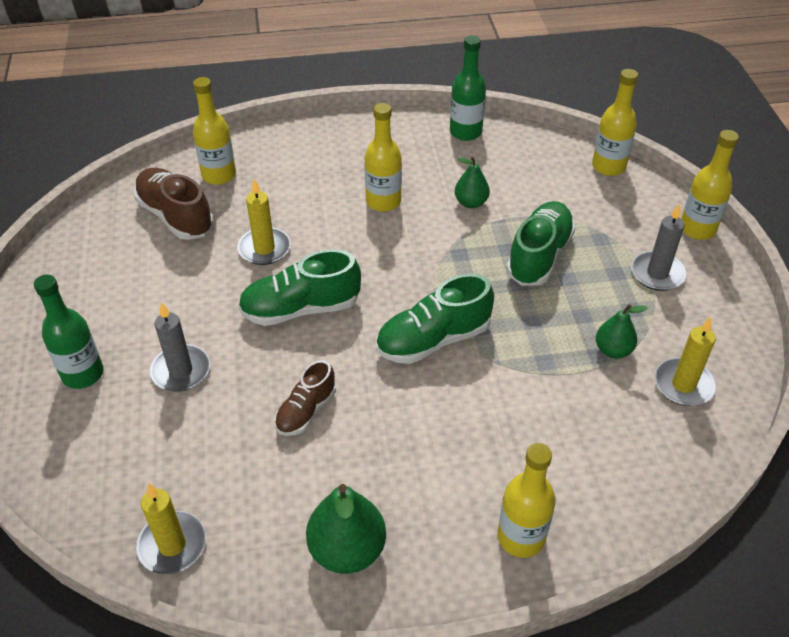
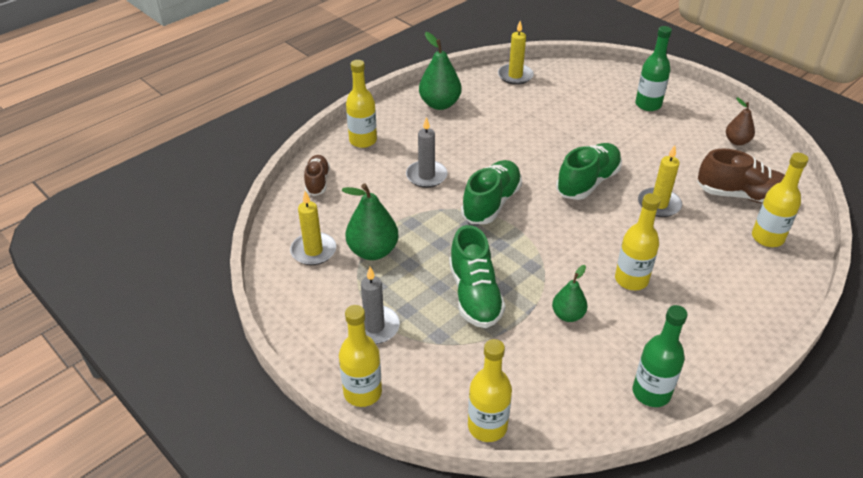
camera: 145 degrees right, 5 degrees down
(78, 270) = (737, 141): none -> brown pear
(181, 371) = (605, 126): grey candle -> grey candle (426, 176)
(306, 411) = (520, 140): brown shoe -> brown shoe (317, 182)
(613, 350) = (373, 251): green pear -> green pear, size x1.64

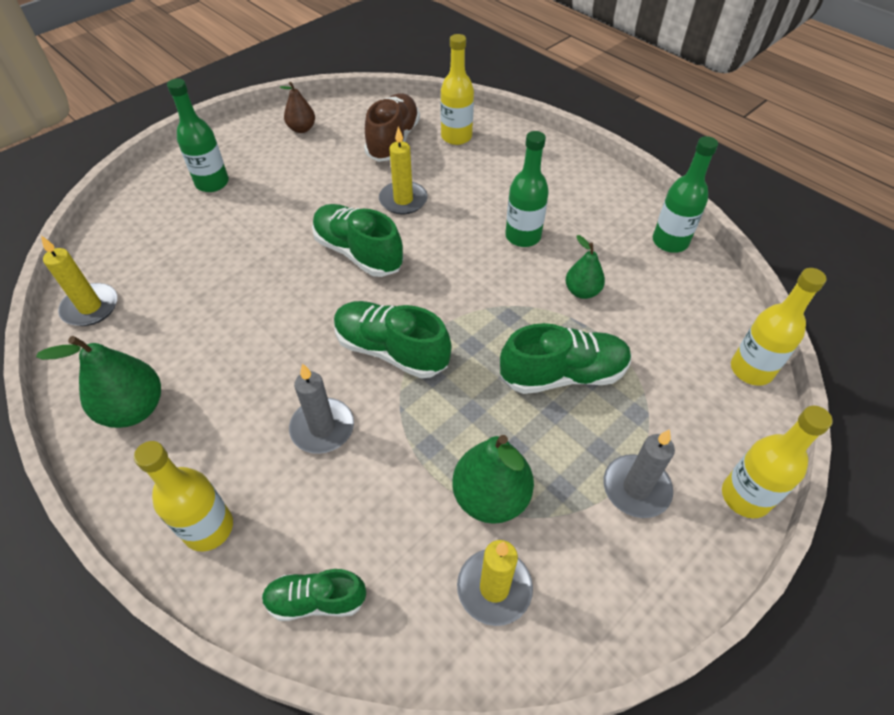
camera: 90 degrees left, 10 degrees up
(317, 182) = (316, 600): brown shoe -> green shoe
(631, 280) = (523, 236): yellow bottle -> green bottle

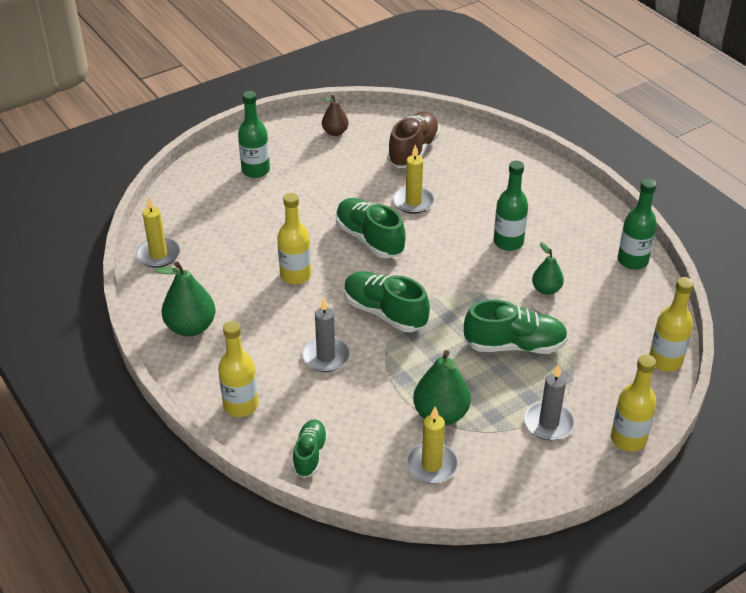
camera: 10 degrees right, 10 degrees down
(316, 600) = (310, 454): green shoe -> green shoe turned 90 degrees clockwise
(456, 137) = (469, 153): yellow bottle -> yellow bottle (295, 275)

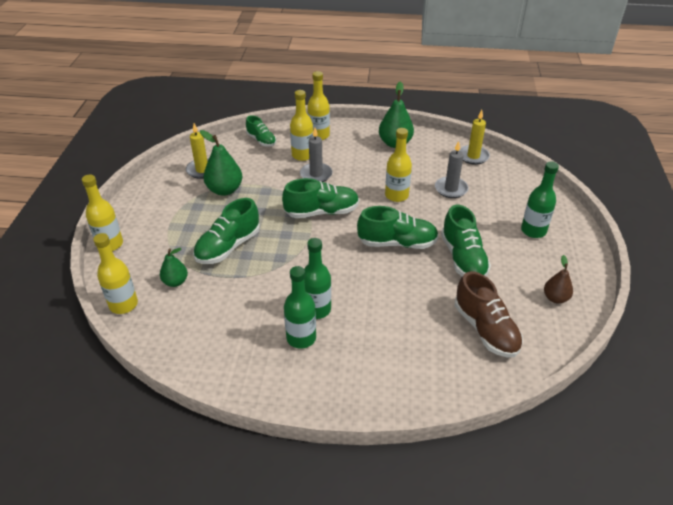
camera: 130 degrees right, 0 degrees up
(300, 392) = (302, 155): none -> yellow bottle
(343, 193) = (463, 258): none -> green shoe
(413, 202) = (416, 288): yellow candle -> none
(546, 289) = (250, 295): green pear -> green pear (175, 282)
(548, 423) = (163, 222): grey candle -> grey candle (451, 189)
(632, 261) = (214, 366): green bottle -> green bottle (301, 338)

